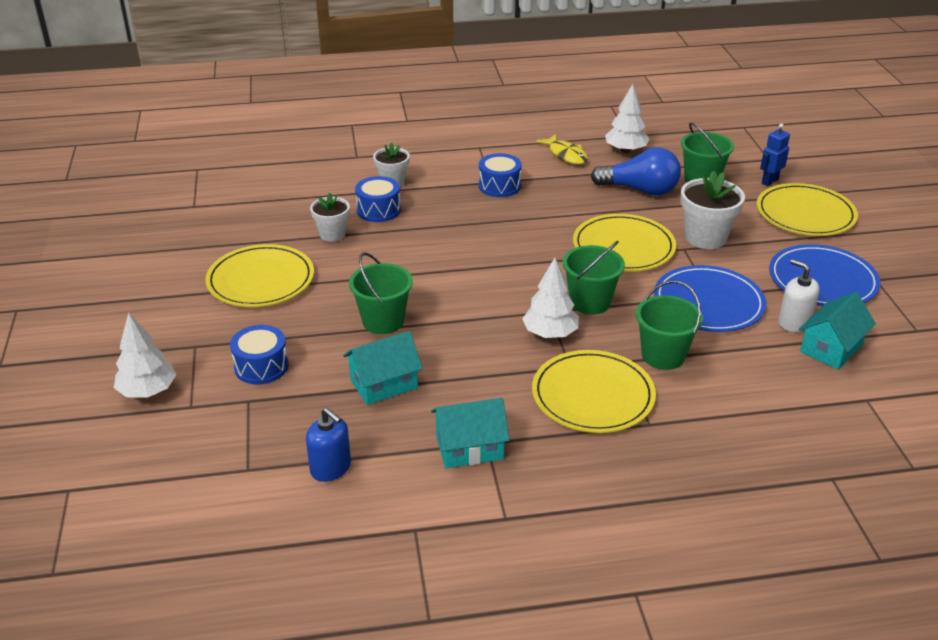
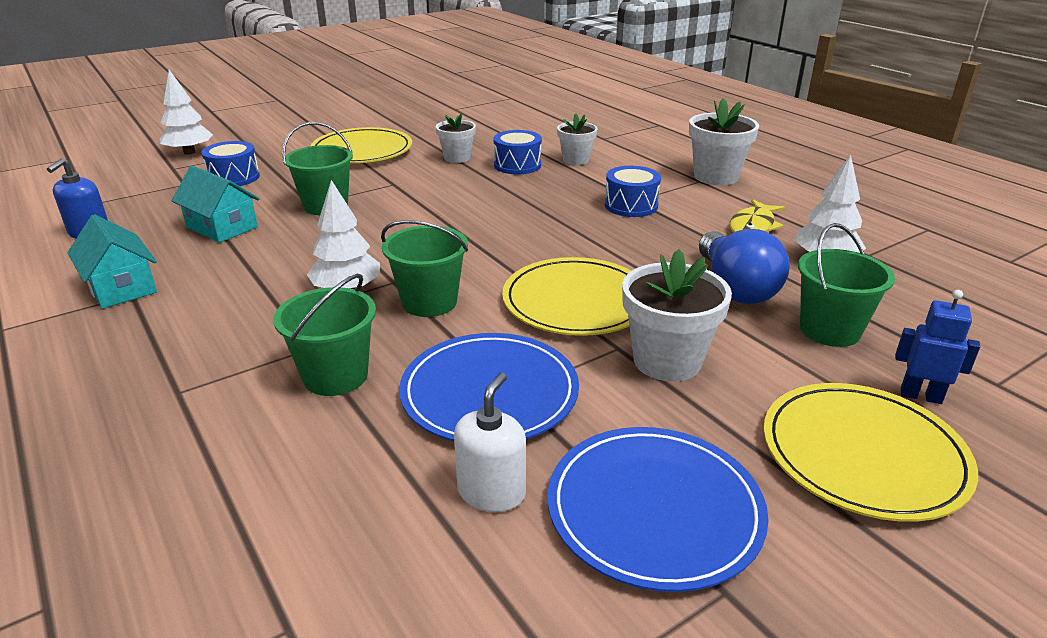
camera: 65 degrees right, 5 degrees down
(478, 139) = (716, 176): none -> white flower pot
(593, 395) = (230, 340): yellow plate -> none
(831, 348) = (436, 552): turquoise house -> none

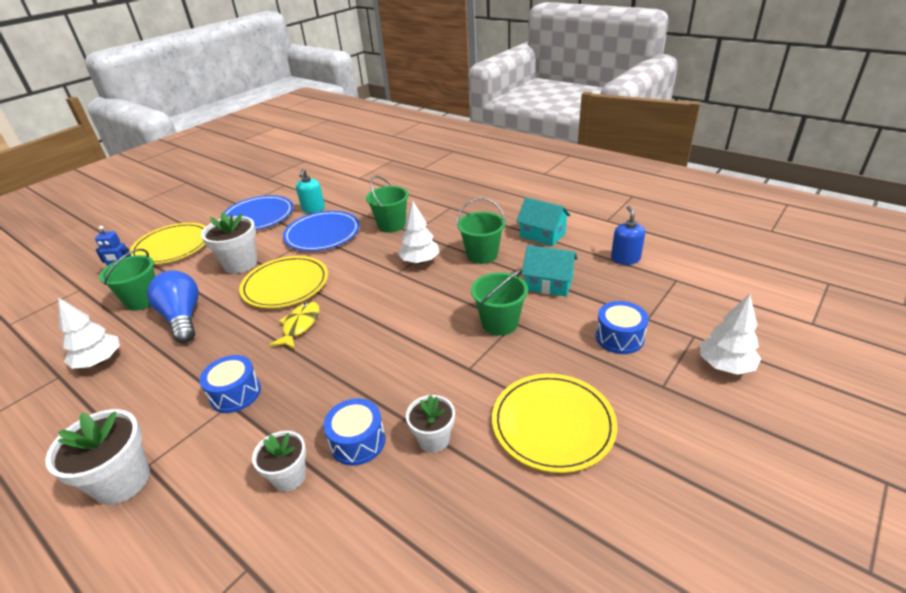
camera: 165 degrees right, 5 degrees up
(429, 302) = (369, 265): green bucket -> green bucket (482, 255)
(491, 492) = (313, 209): white soap dispenser -> turquoise soap dispenser
(753, 226) = (132, 390): yellow fish -> yellow fish (300, 325)

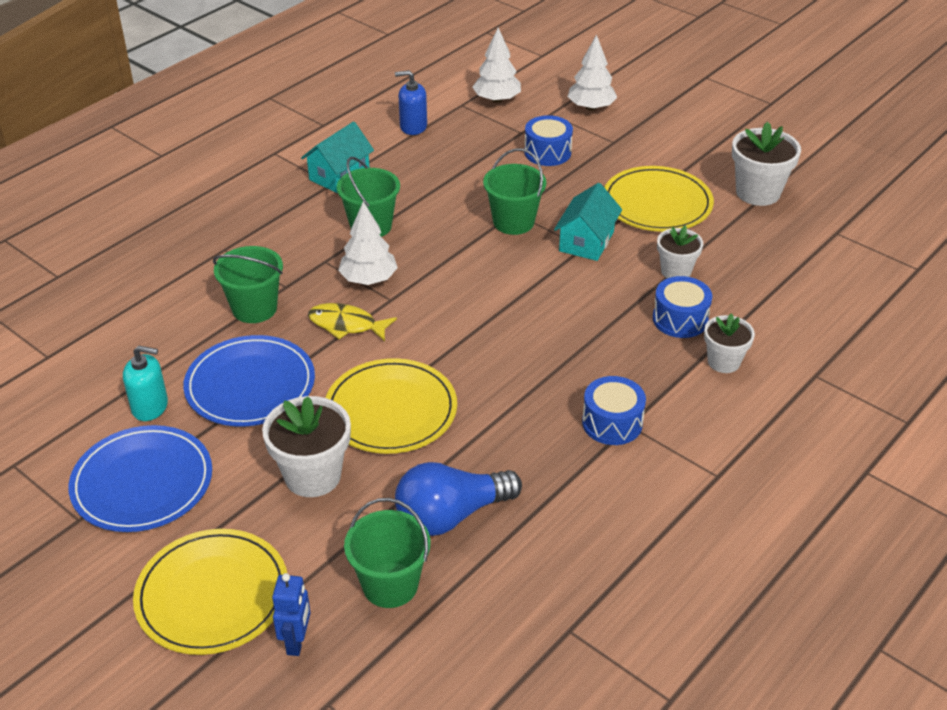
camera: 90 degrees left, 5 degrees up
(99, 361) = (540, 589): white tree -> white tree (497, 100)
(122, 481) = (739, 490): white flower pot -> white flower pot (758, 192)
(300, 325) = (491, 383): yellow fish -> yellow fish (346, 325)
(548, 284) = (448, 182): turquoise house -> turquoise house (586, 241)

